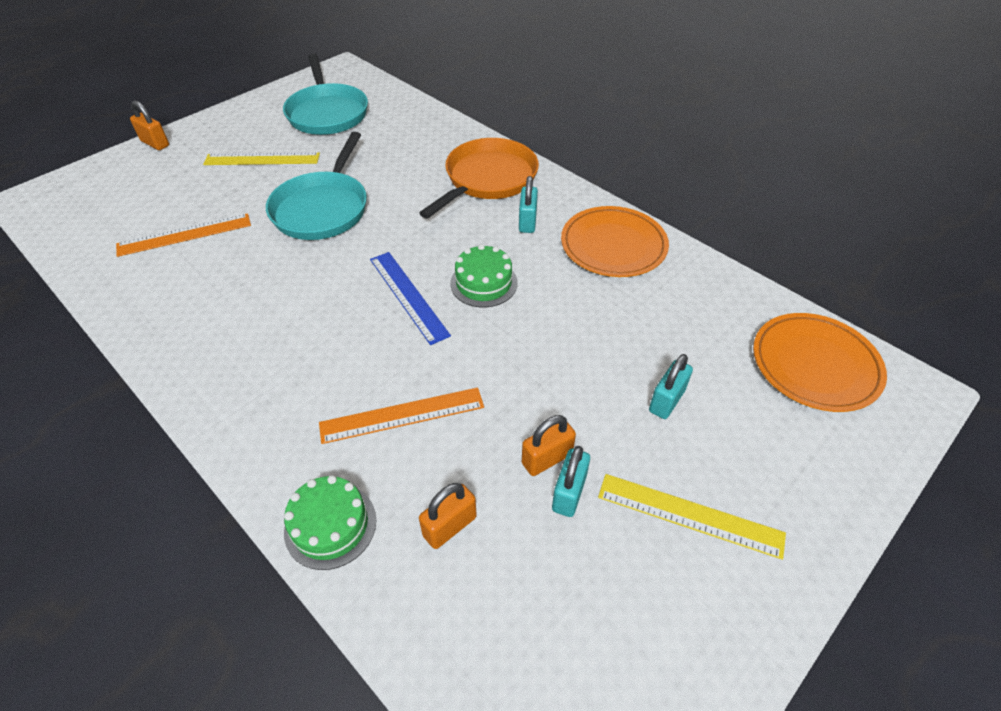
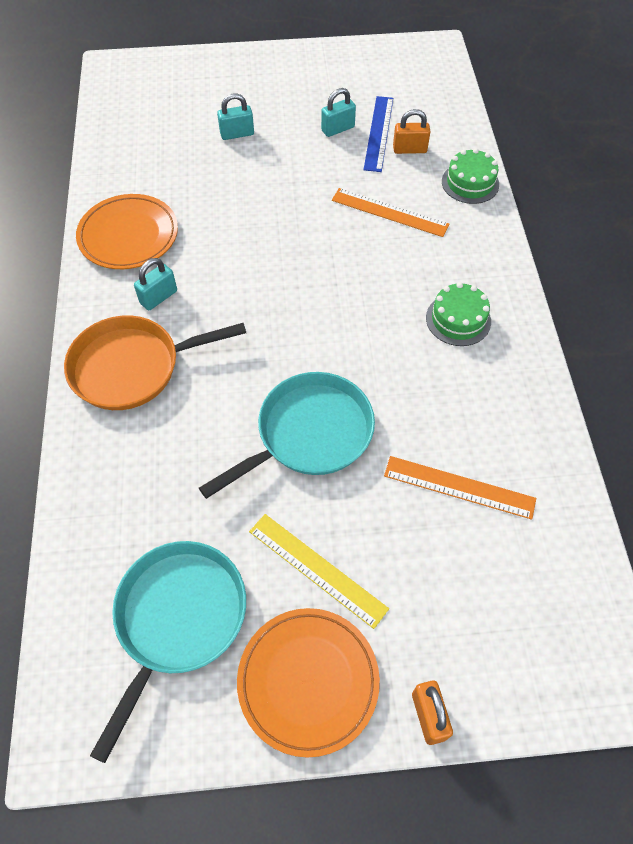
camera: 140 degrees left, 10 degrees up
(408, 296) = (315, 289): blue ruler -> blue ruler (378, 133)
(483, 283) = (252, 266): green cake -> green cake (458, 319)
(547, 459) = (332, 147): orange padlock -> none
(689, 515) = (293, 92): yellow ruler -> none
(815, 365) = (136, 103): orange plate -> orange plate (308, 681)

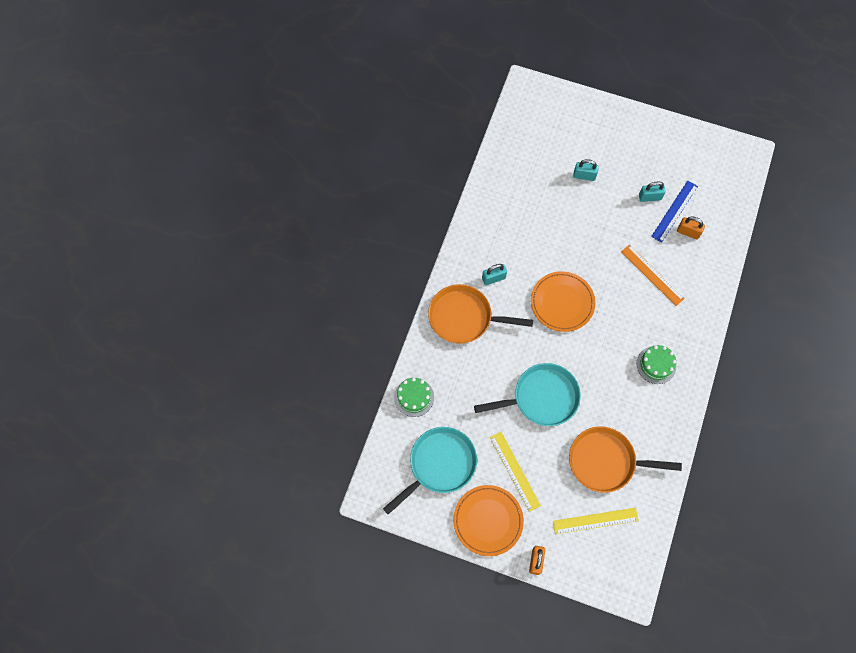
camera: 25 degrees right, 10 degrees up
(128, 235) = (491, 228): orange plate -> orange plate (562, 303)
(459, 487) = (606, 461): orange ruler -> orange pan
(470, 183) = (713, 273): green cake -> green cake (414, 397)
(493, 591) = (595, 520): none -> yellow ruler

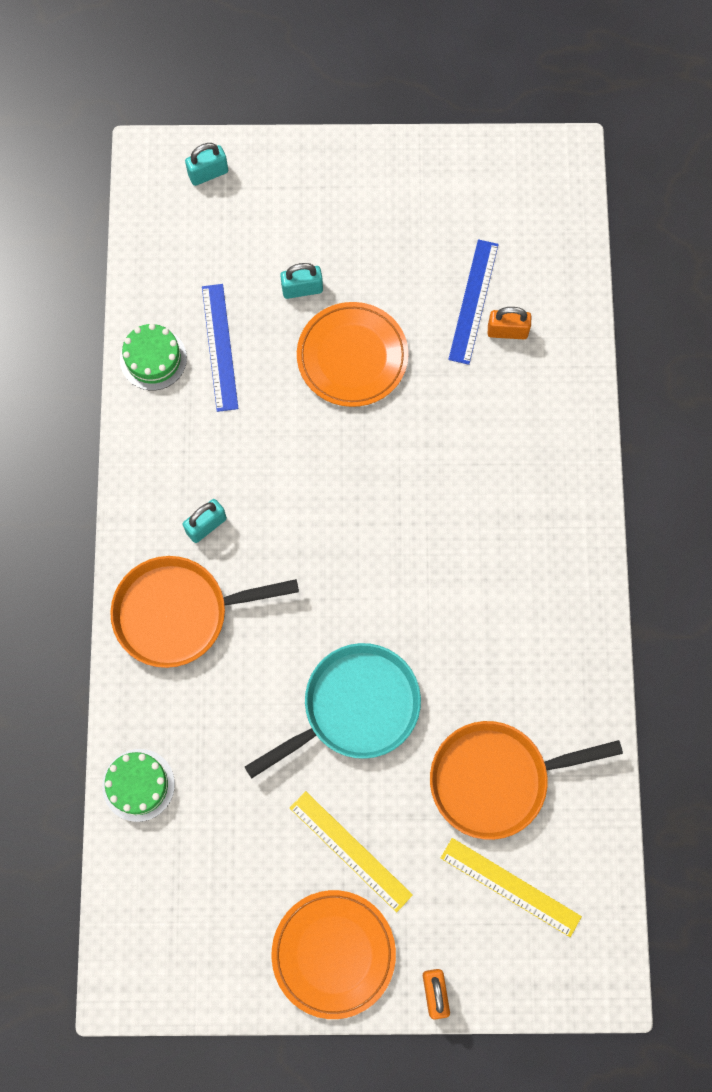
camera: 20 degrees left, 5 degrees up
(439, 465) = (221, 887): turquoise pan -> none
(531, 191) = (220, 347): none -> blue ruler
(562, 303) = (336, 528): orange plate -> orange plate (352, 357)
(595, 520) = (510, 887): yellow ruler -> yellow ruler turned 60 degrees clockwise
(649, 197) = (424, 291): turquoise padlock -> turquoise padlock (208, 173)
(652, 275) = (471, 427): orange ruler -> none
(656, 365) = (526, 582): green cake -> green cake (153, 359)

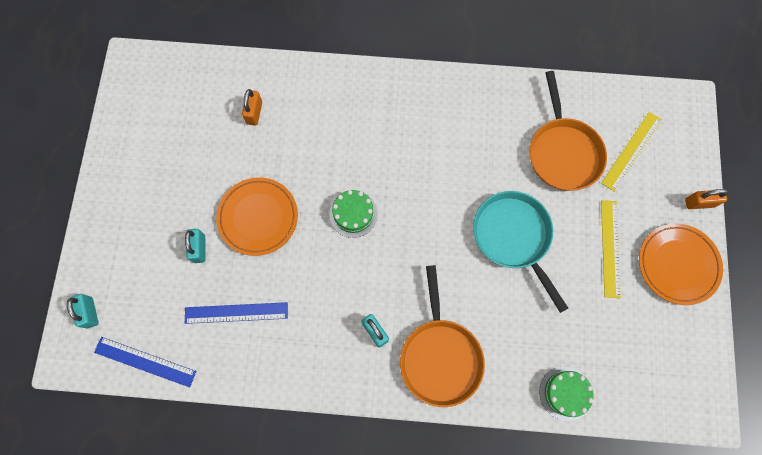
camera: 85 degrees left, 0 degrees up
(153, 359) = (238, 365): green cake -> green cake (353, 214)
(350, 851) = (610, 248): yellow ruler -> yellow ruler turned 45 degrees counterclockwise
(473, 301) = (229, 132): blue ruler -> blue ruler (145, 362)

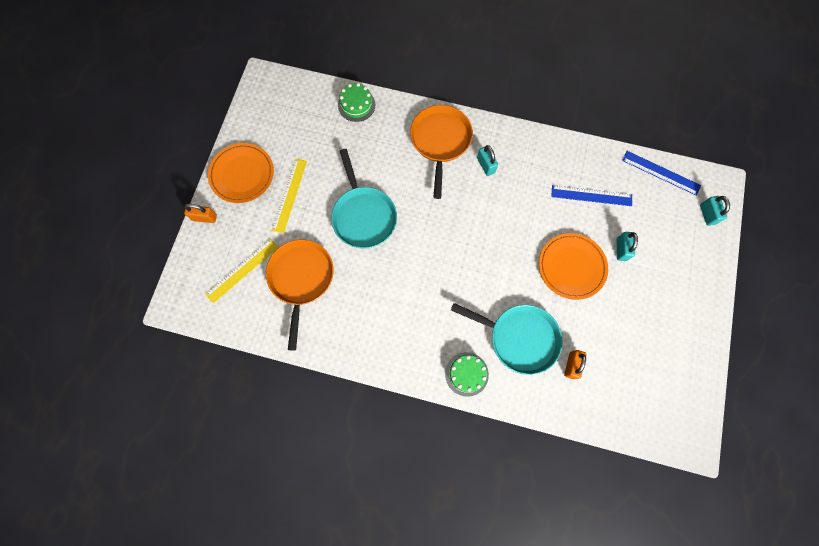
camera: 170 degrees left, 0 degrees up
(312, 130) = (519, 338): none -> turquoise pan
(353, 214) = (491, 256): green cake -> green cake (466, 374)

